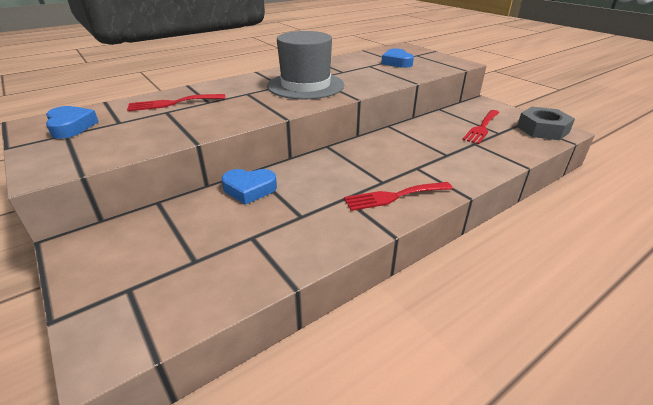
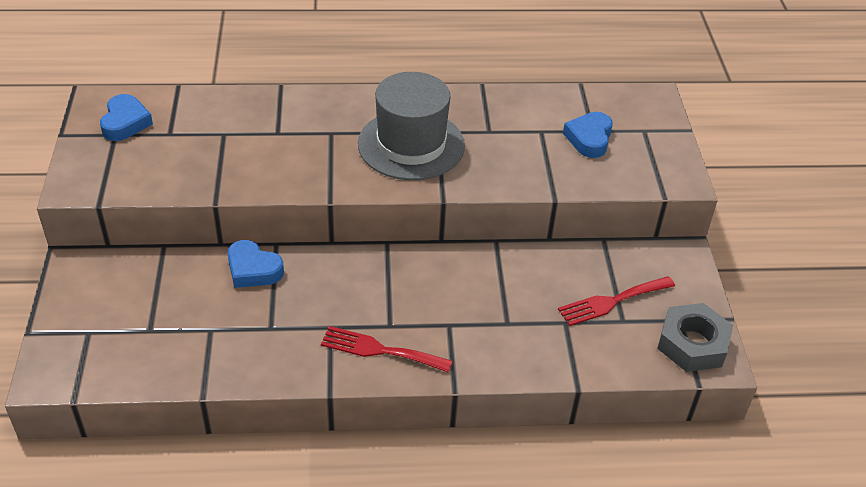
camera: 30 degrees right, 10 degrees up
(172, 103) = (240, 119): red fork -> none

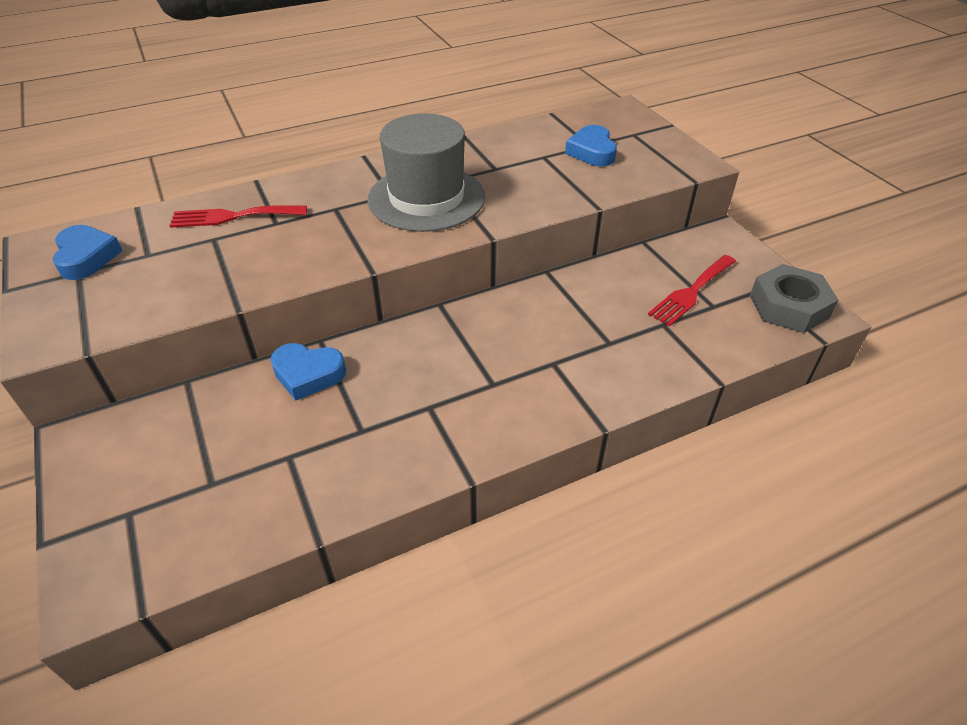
camera: 20 degrees left, 0 degrees up
(380, 350) = (498, 413): red fork -> red fork (232, 216)

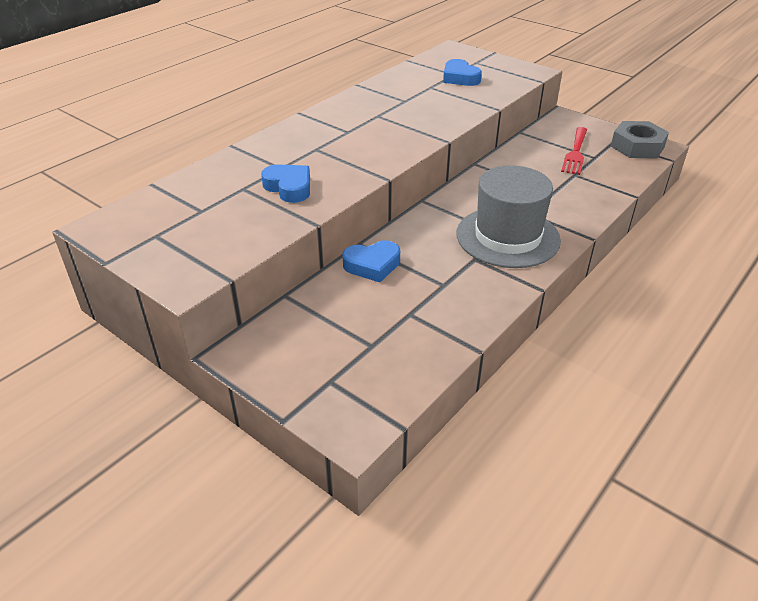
camera: 25 degrees left, 5 degrees down
(86, 257) = (150, 225): blue heart -> blue heart (289, 187)
(232, 216) = (241, 172): red fork -> none
(426, 198) = (376, 128): grey hat -> grey hat (507, 237)

